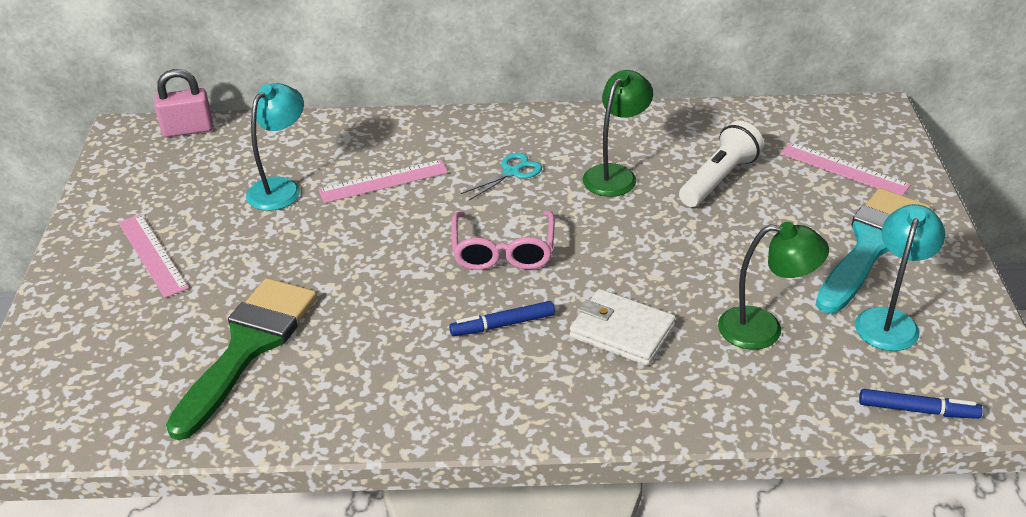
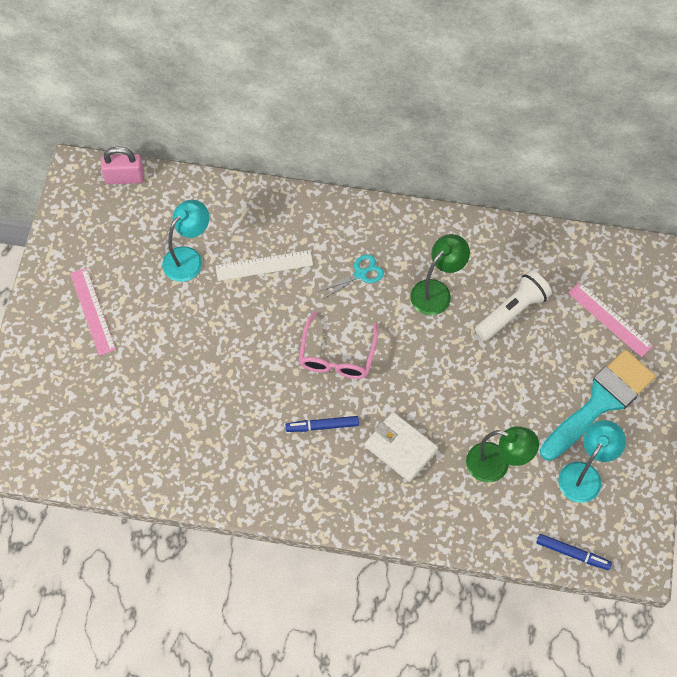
camera: 10 degrees right, 25 degrees up
(248, 347) = (151, 412): green brush -> none
(383, 181) = (264, 265): pink ruler -> white ruler

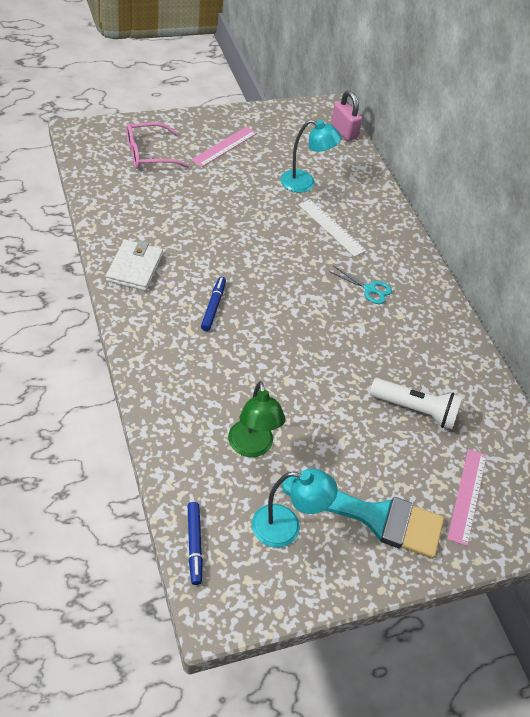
camera: 55 degrees right, 15 degrees down
(322, 426) = (213, 306): blue marker -> blue marker turned 45 degrees clockwise
(337, 355) = (284, 297): pink glasses -> pink glasses (149, 154)
(400, 448) = (225, 367): white wallet -> white wallet (135, 268)
(436, 291) = (392, 346): green lamp -> none

